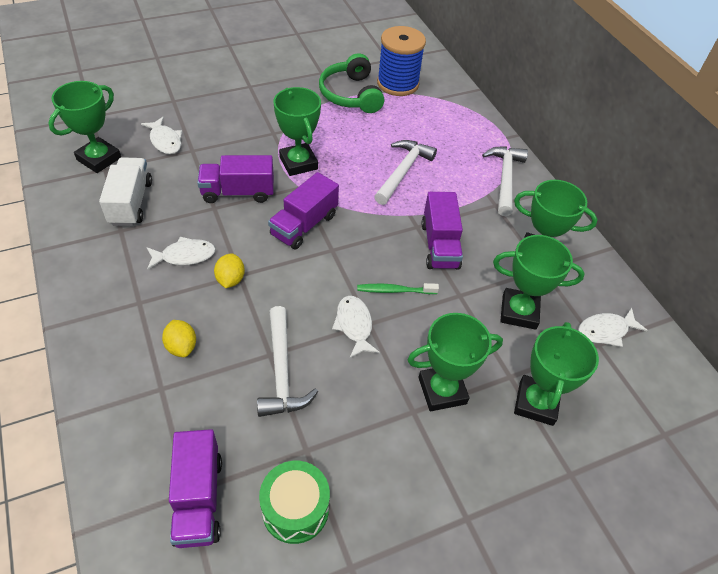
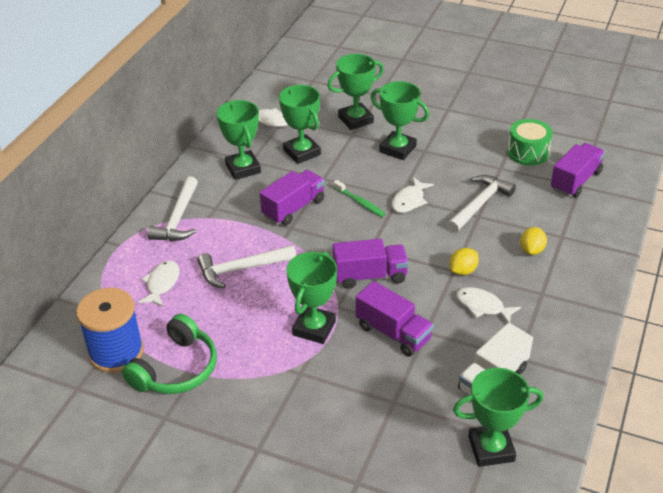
camera: 130 degrees left, 10 degrees down
(165, 141) = (410, 430): white fish -> white fish (162, 284)
(505, 179) = (178, 218): white hammer -> white hammer turned 45 degrees counterclockwise

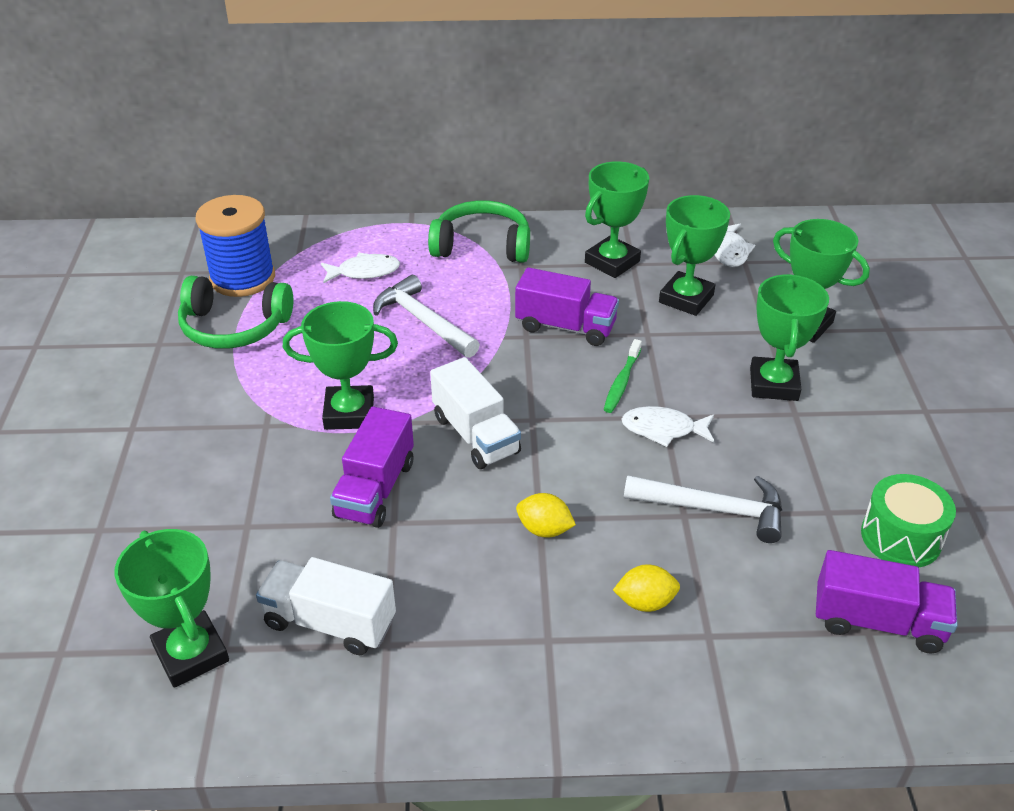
camera: 65 degrees right, 0 degrees up
(178, 218) = (482, 246): white hammer -> green headphones
(370, 276) = (475, 435): purple truck -> white truck
(482, 306) = (478, 572): white fish -> none

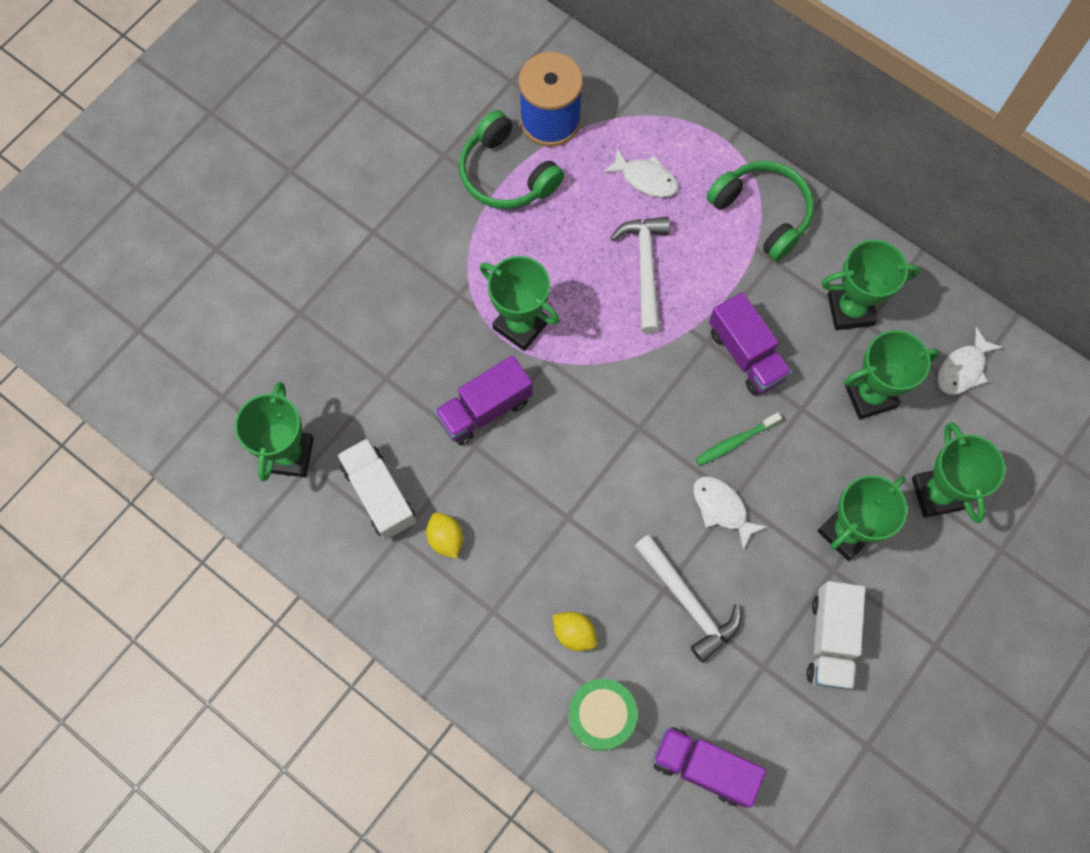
camera: 40 degrees right, 30 degrees up
(475, 435) = (588, 412): white truck -> white truck (830, 640)
(544, 529) = (563, 528): yellow lemon -> yellow lemon (446, 539)
(877, 622) = (703, 767): purple truck -> purple truck turned 150 degrees clockwise
(901, 537) = (790, 725): green drum -> green drum (601, 716)

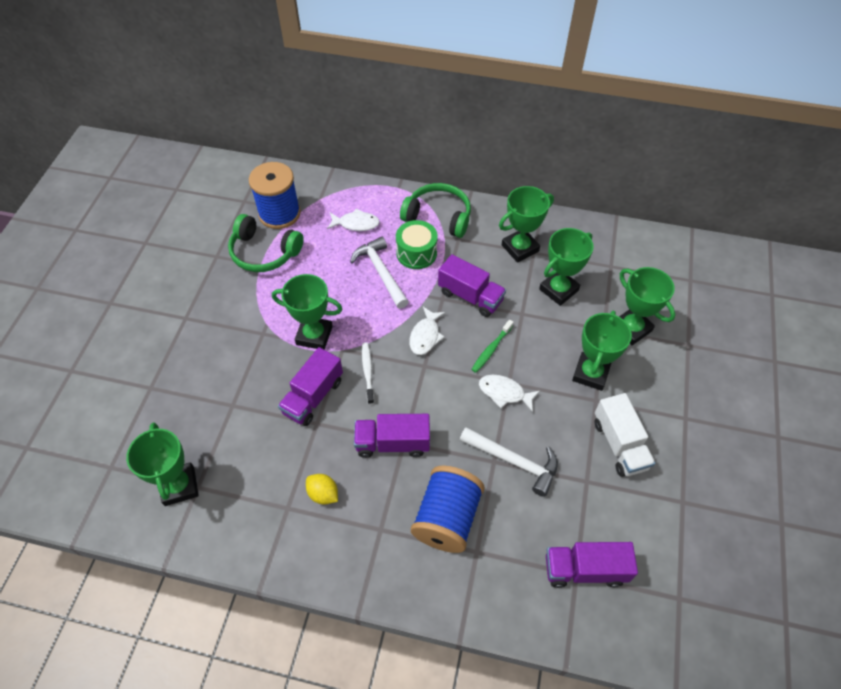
camera: 25 degrees left, 15 degrees down
(379, 494) = (260, 485): white truck -> none
(553, 512) = (392, 443): none -> purple truck
(565, 405) = (367, 372): none -> white toothbrush
(574, 633) = (447, 518): yellow lemon -> blue spool
(601, 716) = (495, 568): green drum -> green drum (416, 253)
(962, 369) = (604, 255): white fish -> white fish (425, 336)

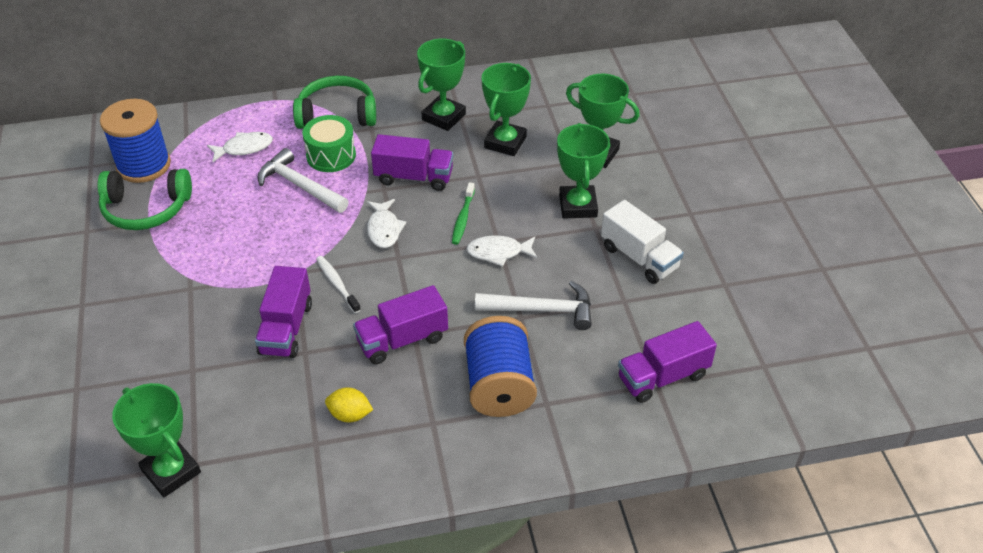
camera: 25 degrees left, 10 degrees down
(314, 335) = (254, 270): green trophy -> none

